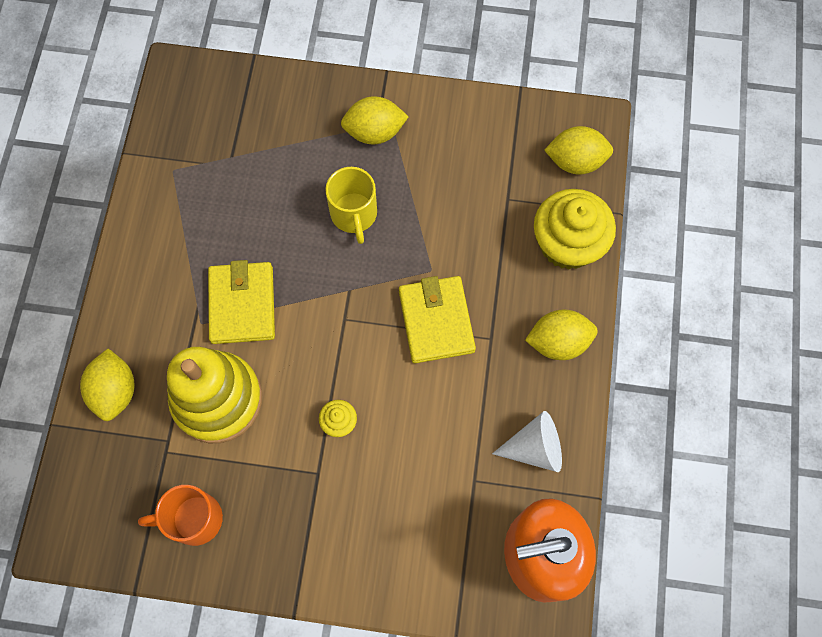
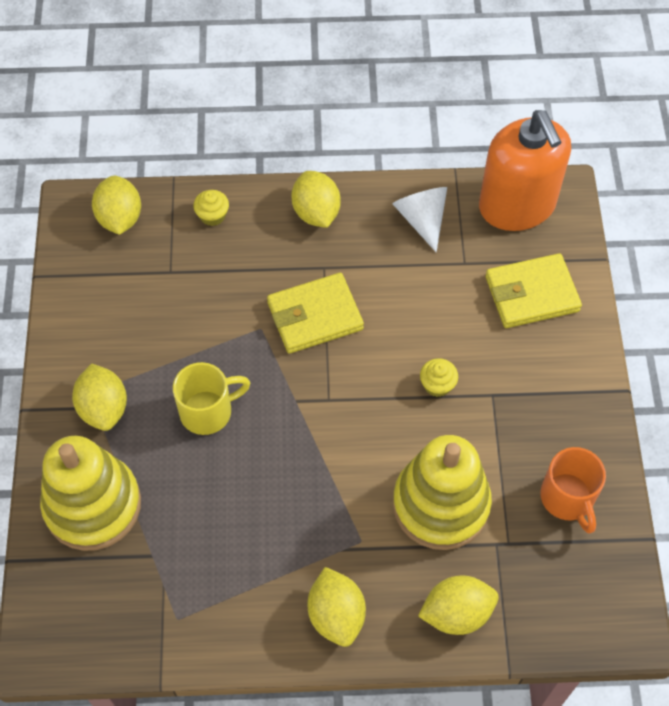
camera: 100 degrees left, 10 degrees down
(141, 291) = (336, 615): none -> yellow lemon
(242, 304) = (331, 502): yellow wallet -> yellow wallet (531, 294)
(286, 117) = (93, 505): none -> yellow stacking toy
(567, 243) = (212, 215): yellow cupcake -> yellow cupcake, size x0.45

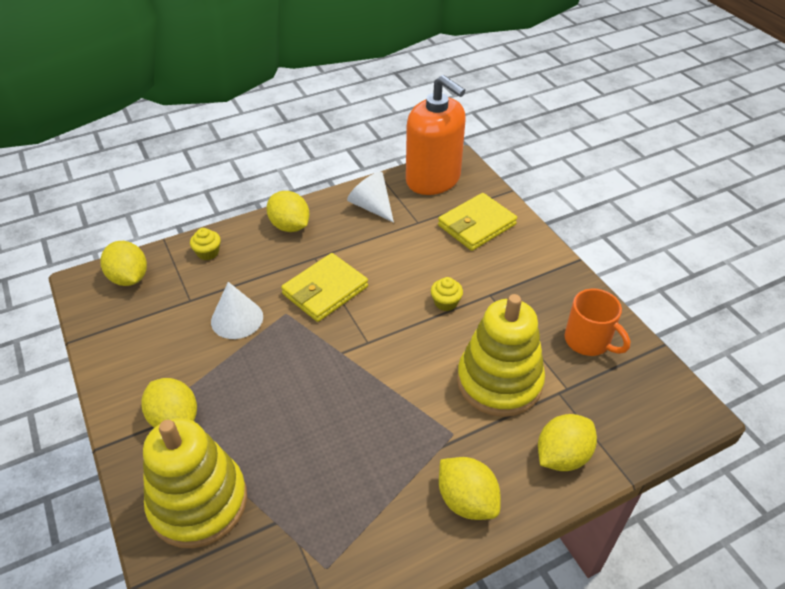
camera: 25 degrees left, 15 degrees down
(208, 315) = (237, 319): none -> white cone
(208, 411) = (271, 387): yellow mug -> none

